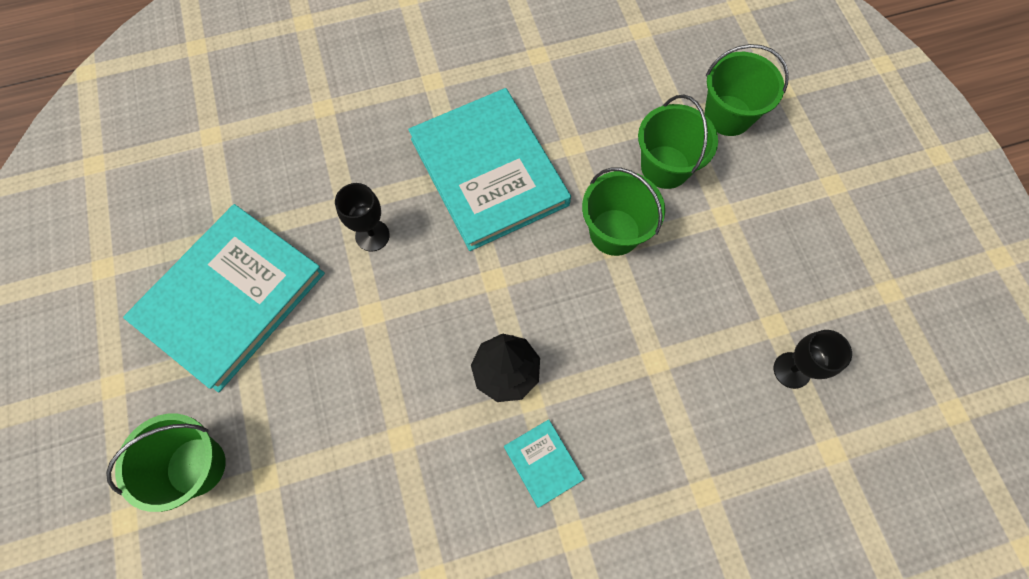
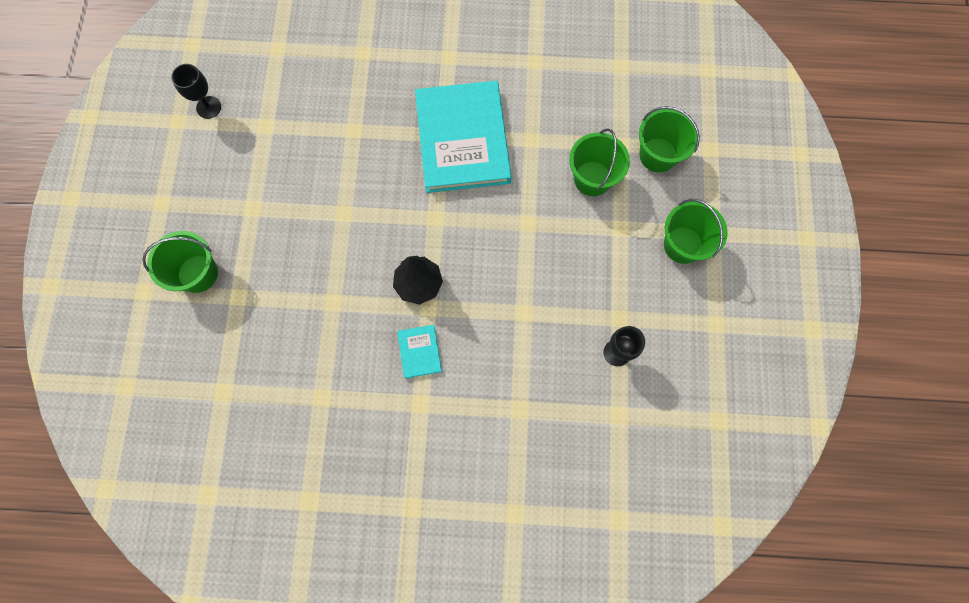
camera: 20 degrees right, 5 degrees up
(230, 297) = (254, 170): turquoise book -> none
(372, 235) = (363, 159): black goblet -> black goblet (208, 107)
(614, 232) = (534, 214): green bucket -> green bucket (683, 245)

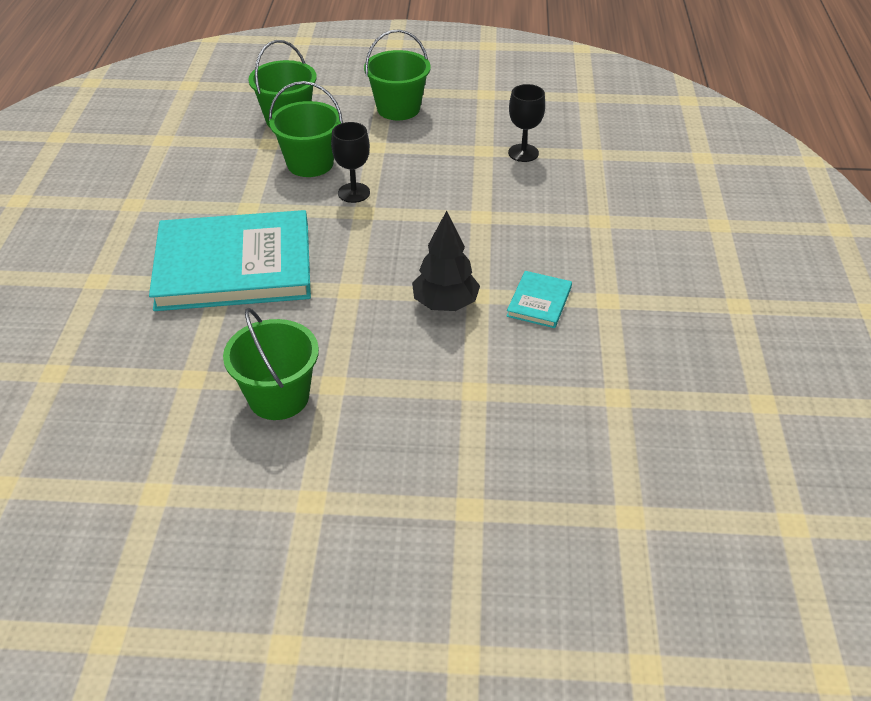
camera: 90 degrees left, 30 degrees down
(198, 273) = (428, 571): green bucket -> green bucket (279, 397)
(208, 107) = (92, 585): black goblet -> black goblet (354, 193)
(419, 352) = (539, 302): turquoise book -> turquoise book turned 60 degrees counterclockwise

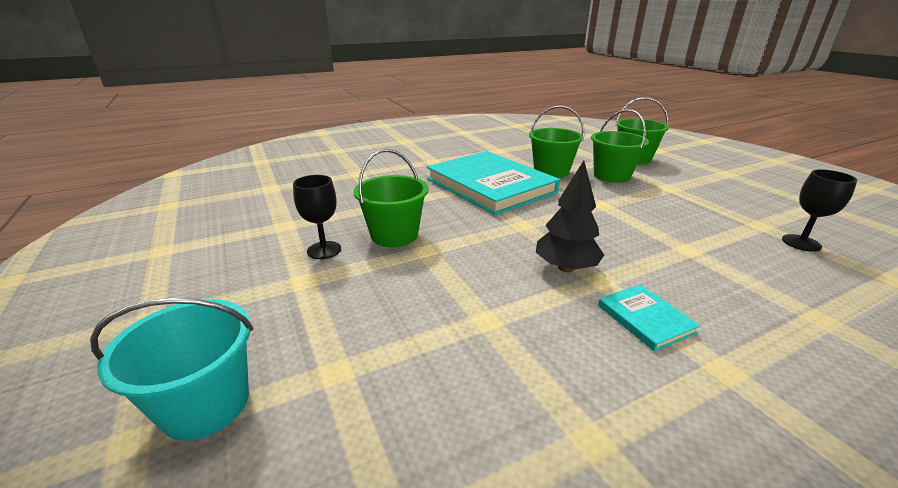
camera: 60 degrees right, 15 degrees down
(354, 193) = (613, 196): black goblet -> black goblet (324, 250)
(398, 108) = (721, 182): green bucket -> green bucket (551, 171)
(452, 603) = (206, 404): none -> turquoise bucket
(539, 302) = (645, 319): turquoise book -> turquoise book turned 75 degrees clockwise

